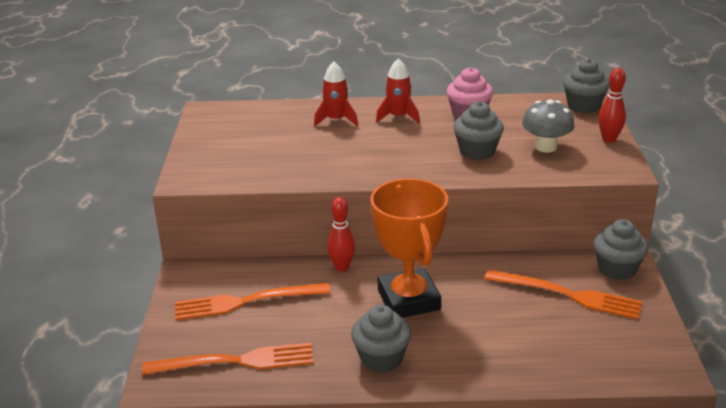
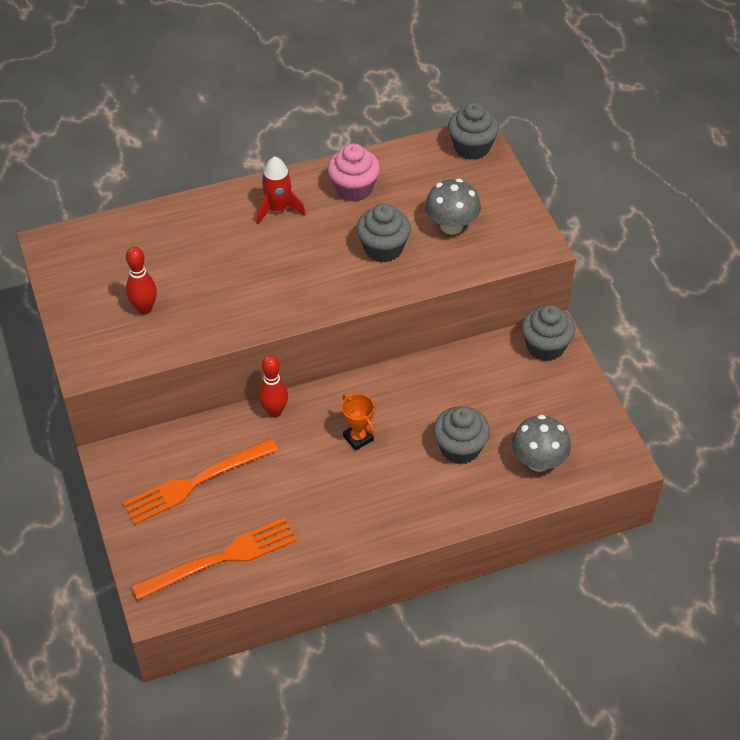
camera: 20 degrees left, 20 degrees up
(336, 120) = (210, 229): red rocket -> none
(381, 358) = (358, 517): grey cupcake -> grey cupcake (460, 448)
(408, 300) = (358, 438): orange trophy -> orange trophy, size x0.43
(569, 295) = (509, 393): orange fork -> none
(581, 352) = (538, 461): none -> grey mushroom
(609, 139) = (512, 199): red bowling pin -> red bowling pin (144, 309)

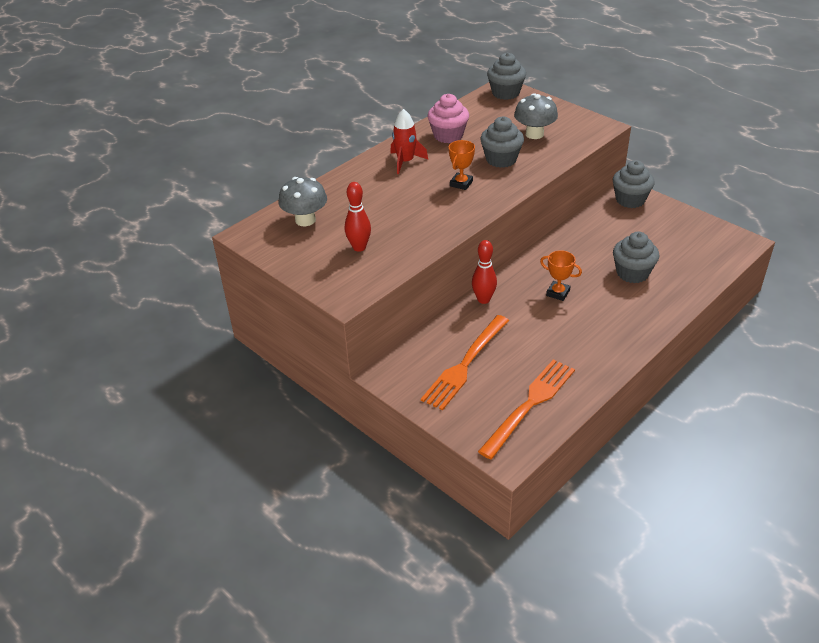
camera: 25 degrees left, 10 degrees down
(312, 265) = (461, 183): none -> orange trophy
(538, 461) = (690, 261): grey mushroom -> grey mushroom (305, 220)

